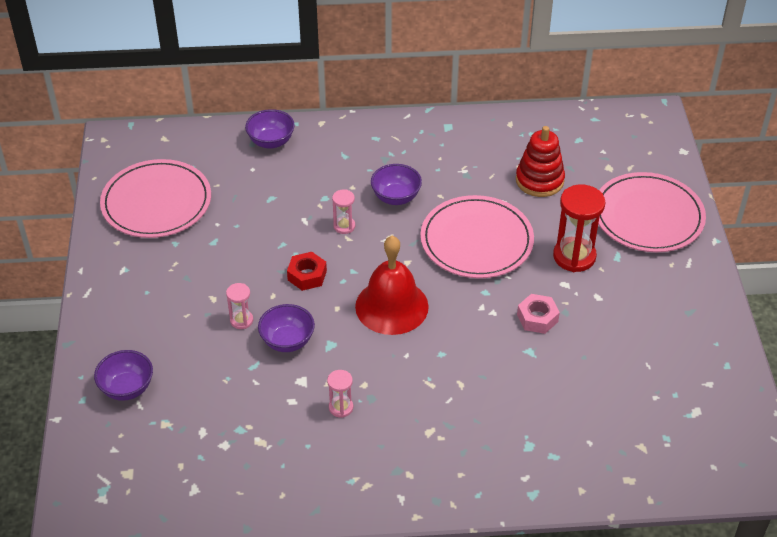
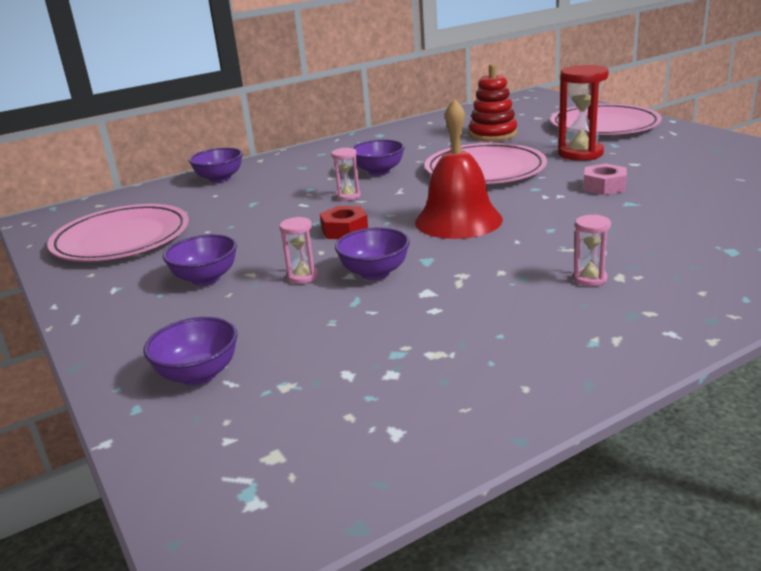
camera: 25 degrees left, 20 degrees down
(183, 289) = (206, 279): none -> purple bowl
(341, 407) = (498, 295): pink hourglass -> pink hourglass (589, 279)

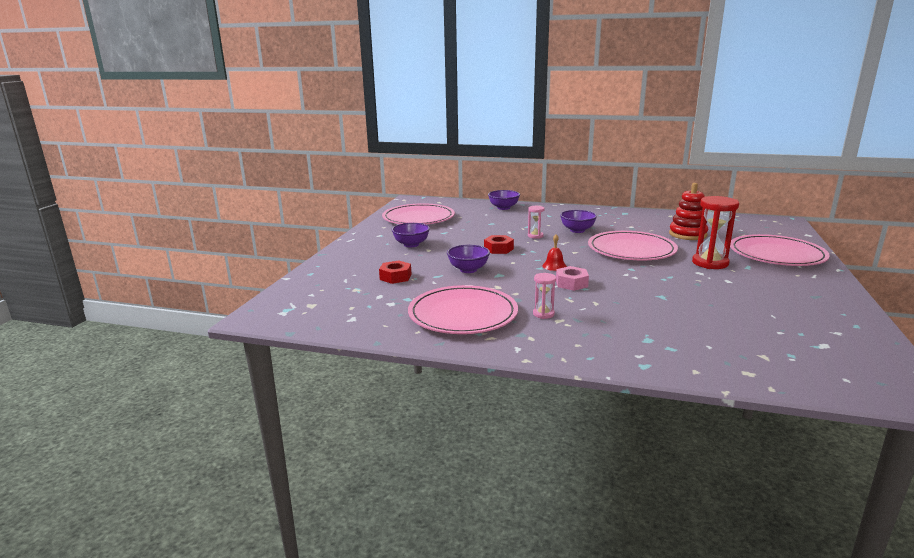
camera: 45 degrees right, 5 degrees down
(198, 374) = (343, 273): purple bowl -> none
(300, 334) = (395, 277): none -> red nut
(303, 277) = (441, 259): pink hourglass -> none
(458, 220) = (554, 266): red bell -> red bell, size x0.43
(515, 331) = (463, 314): none -> pink plate
(604, 186) = (672, 283): pink nut -> pink nut (571, 283)

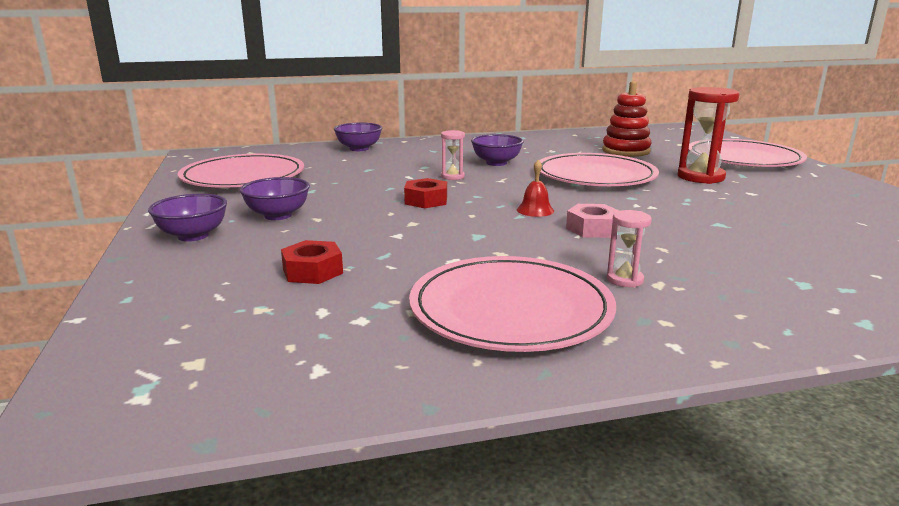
camera: 30 degrees left, 0 degrees up
(468, 270) = (421, 237): purple bowl -> purple bowl (193, 236)

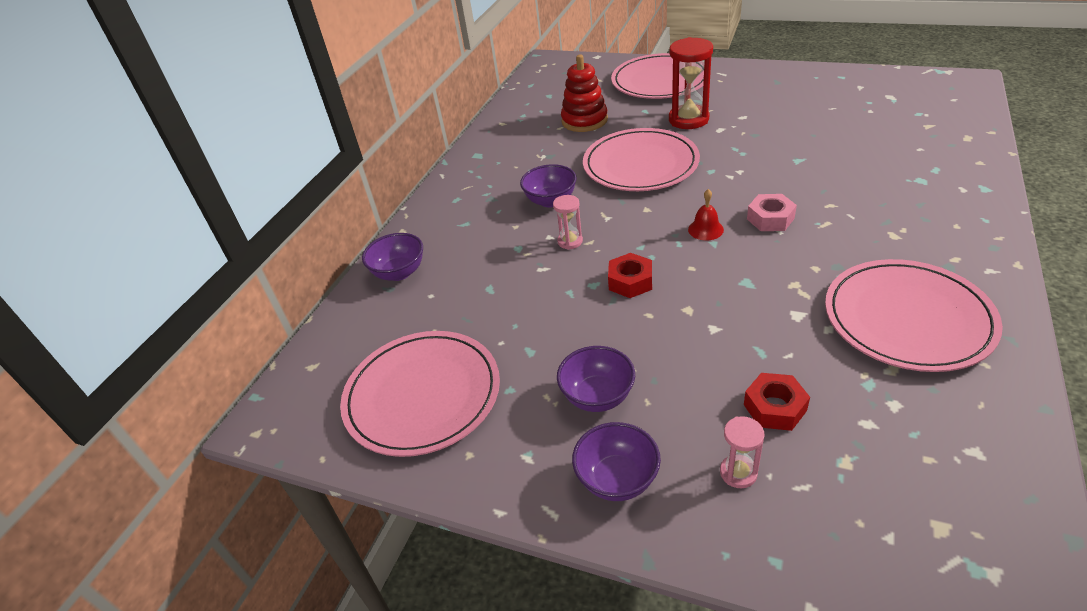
camera: 50 degrees left, 20 degrees up
(624, 280) = (880, 246): pink hourglass -> pink hourglass (738, 473)

